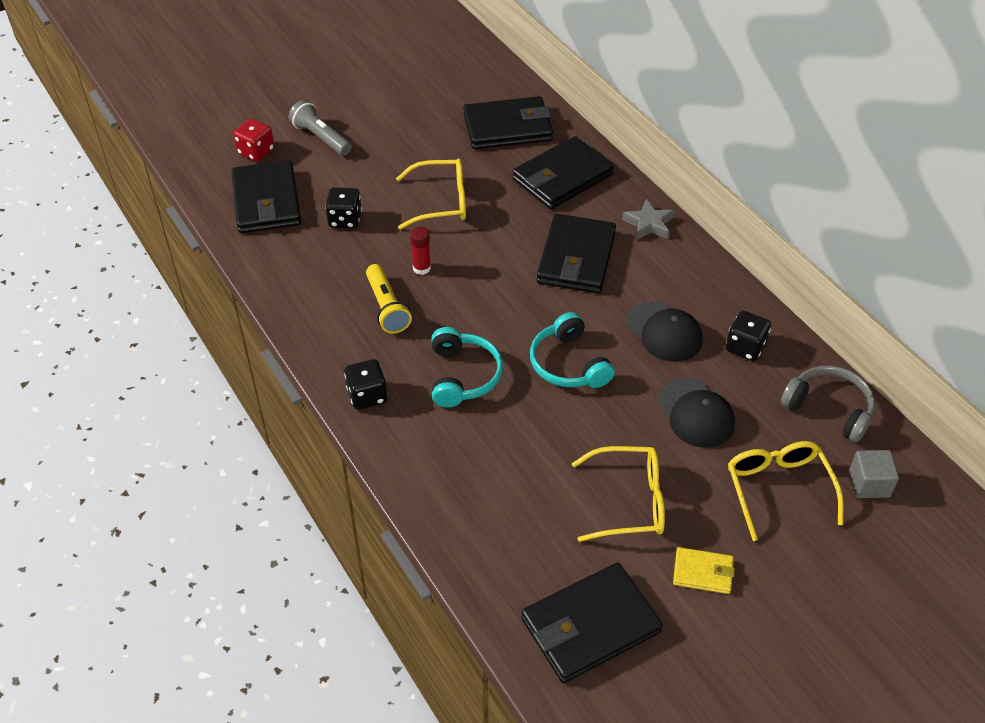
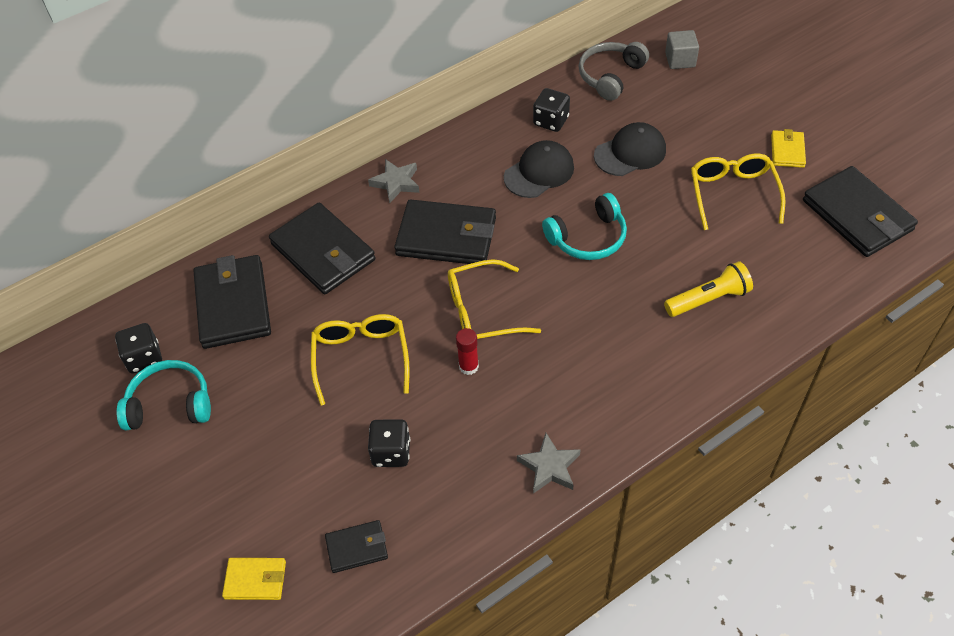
camera: 90 degrees left, 5 degrees up
(256, 152) = (255, 580): red dice -> yellow wallet
(266, 201) = (357, 548): black wallet -> black wallet, size x0.50
(309, 315) = (549, 467): none -> grey star
(321, 138) = (233, 503): grey flashlight -> none
(367, 396) = (655, 395): black dice -> black dice (144, 358)
(387, 308) = (531, 392): yellow flashlight -> yellow flashlight (708, 299)
(463, 376) = (615, 317): turquoise headphones -> turquoise headphones (170, 404)
(778, 489) = (697, 107): yellow glasses -> yellow glasses (481, 312)

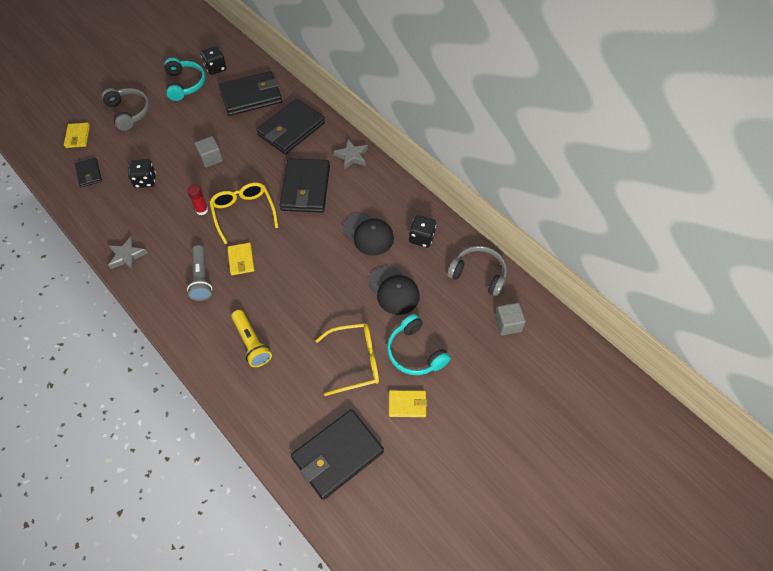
camera: 80 degrees right, 5 degrees up
(215, 493) = (129, 112): none -> grey headphones
(361, 358) = (211, 158): yellow glasses -> grey cube
(570, 313) = (241, 260): none -> yellow wallet
(588, 238) = (307, 267): turquoise headphones -> turquoise headphones (415, 352)
(599, 362) = (201, 278): none -> grey flashlight

